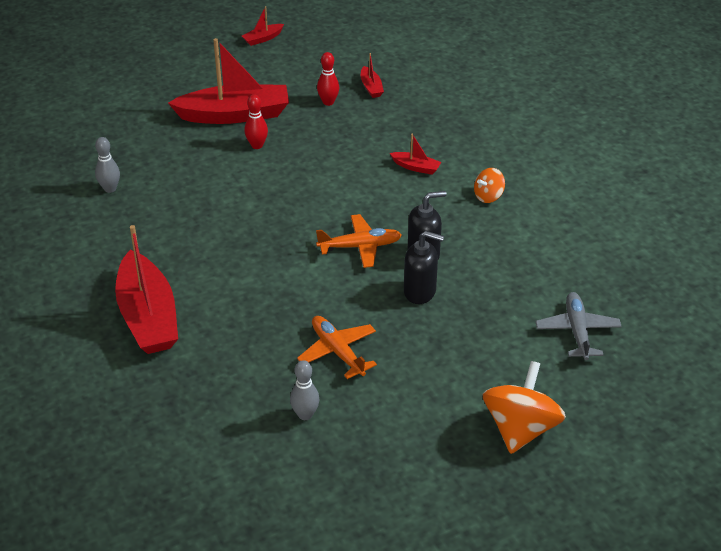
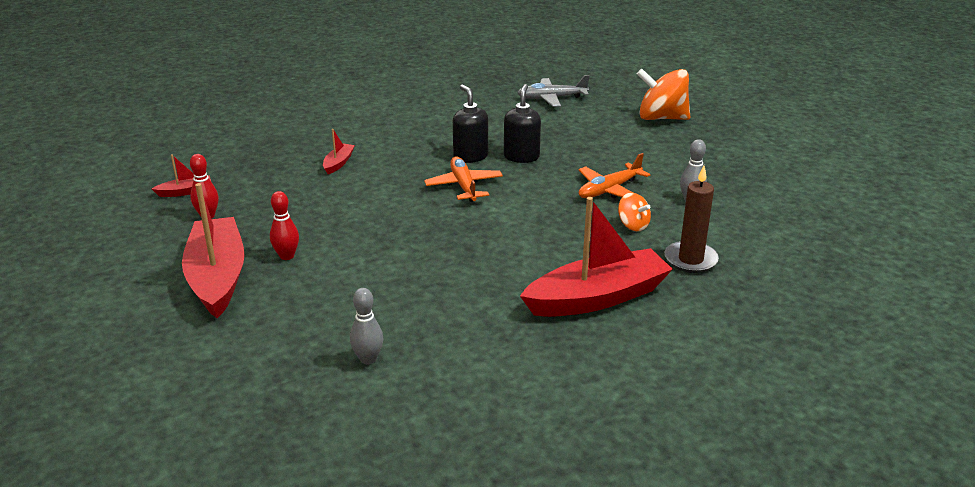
camera: 95 degrees left, 10 degrees down
(191, 391) = (690, 259): none -> brown candle
(263, 39) = (38, 271): red boat -> none
(488, 196) = (385, 130): orange spinning top -> orange spinning top (633, 225)

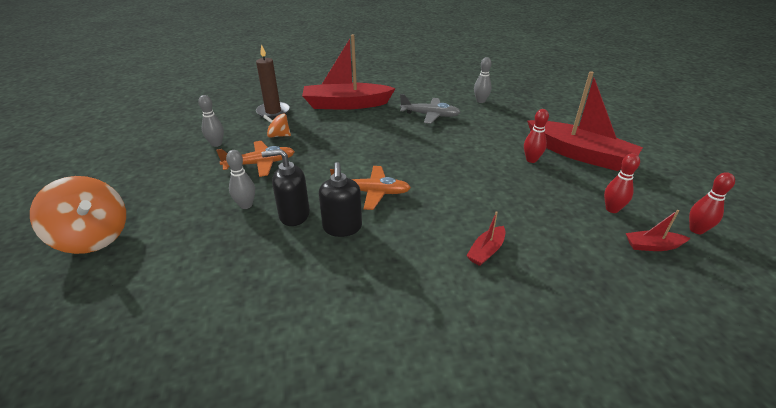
camera: 160 degrees left, 5 degrees up
(130, 212) = (696, 230): none -> red bowling pin
(217, 277) = (579, 154): red boat -> red boat turned 60 degrees counterclockwise
(464, 186) = (372, 192): orange plane -> orange plane turned 90 degrees counterclockwise
(521, 157) = (294, 215): black soap dispenser -> black soap dispenser turned 60 degrees clockwise
(551, 98) = (155, 316): grey plane -> grey plane (430, 115)
(573, 155) = (246, 205): none -> grey bowling pin
(633, 225) = (279, 135): orange spinning top -> orange spinning top turned 60 degrees counterclockwise

